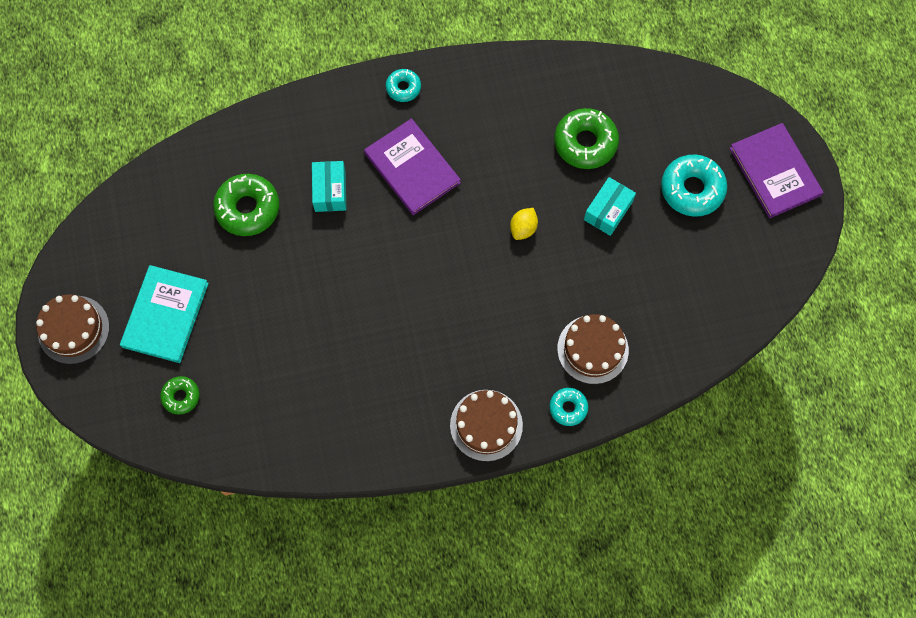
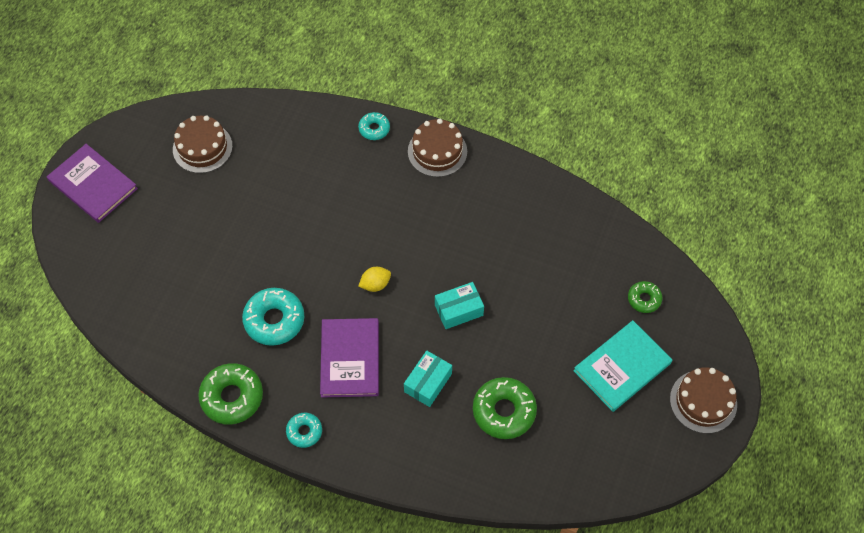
camera: 145 degrees left, 10 degrees down
(523, 228) = (304, 260): yellow lemon -> yellow lemon (375, 284)
(585, 143) = (203, 292): green donut -> green donut (232, 397)
(592, 349) = (326, 152): brown cake -> brown cake (202, 147)
(608, 211) = (233, 233): turquoise box -> turquoise box (458, 310)
(692, 189) = (161, 210): turquoise donut -> turquoise donut (274, 320)
(775, 172) = (93, 185): purple book -> purple book turned 60 degrees counterclockwise

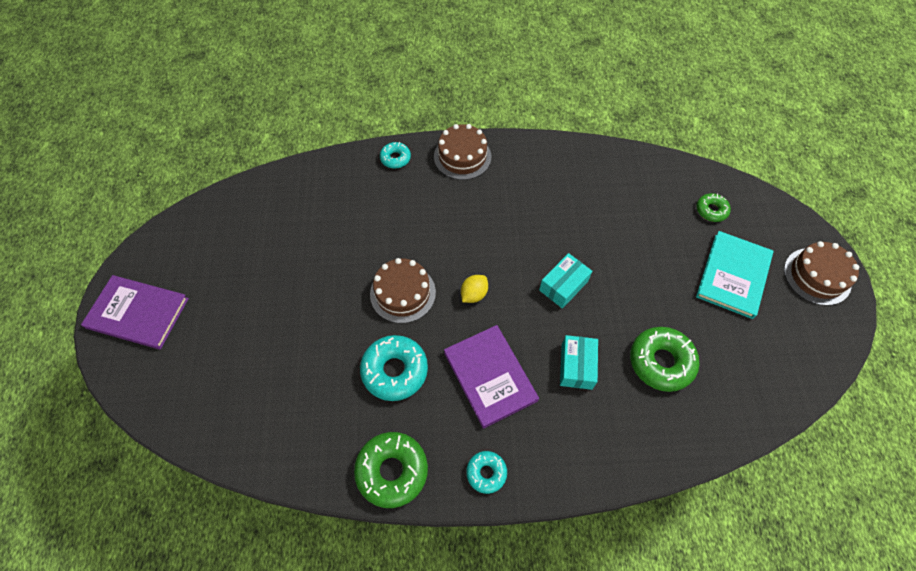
camera: 25 degrees left, 0 degrees up
(202, 147) = (238, 234): brown cake -> brown cake (403, 293)

